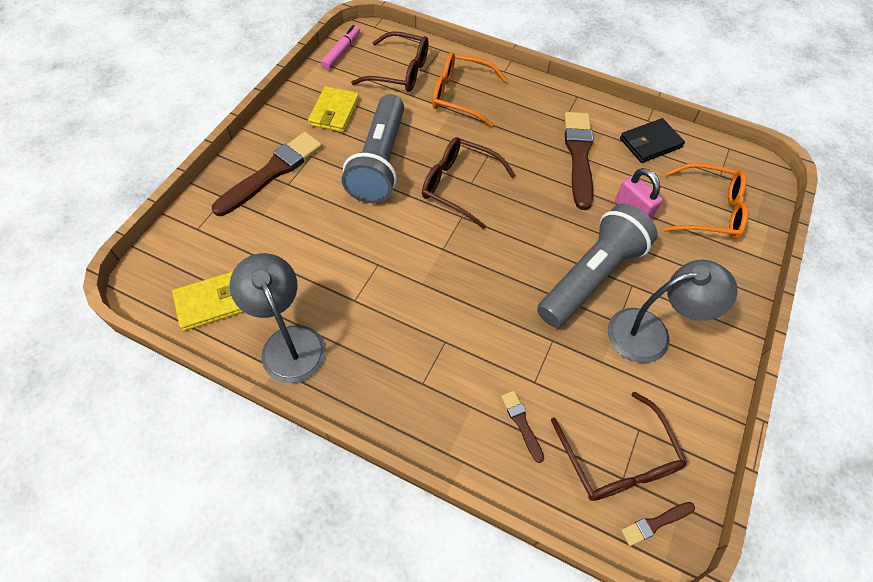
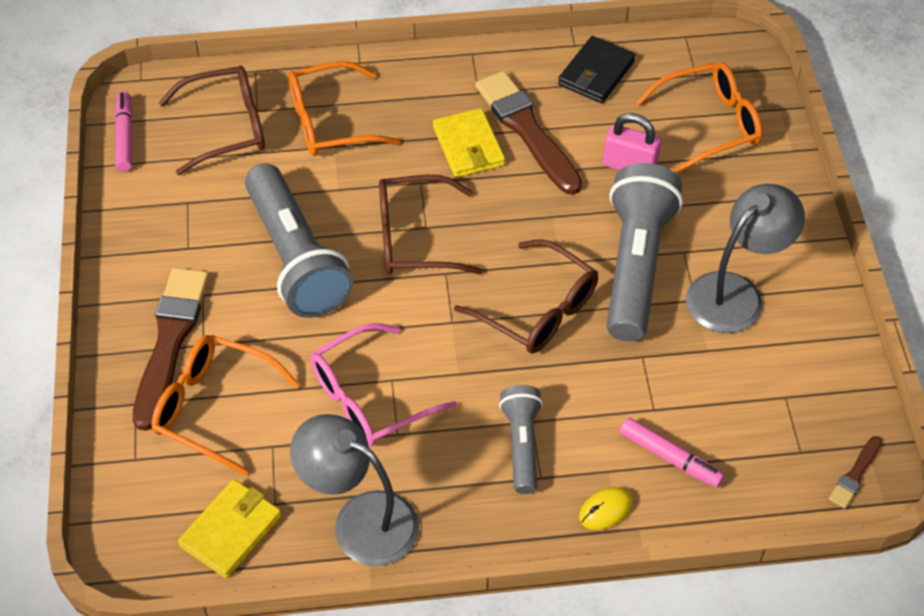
camera: 30 degrees left, 5 degrees down
(263, 223) = (213, 407): none -> orange glasses
(334, 112) = (185, 223): yellow wallet -> yellow wallet (468, 146)
(355, 268) = (369, 398): none -> pink glasses
(426, 354) = (522, 445): none -> grey flashlight
(449, 434) = (605, 510): none -> yellow mouse
(521, 423) = (670, 457): brown brush -> pink marker
(618, 460) = (785, 437): brown glasses -> brown glasses (538, 310)

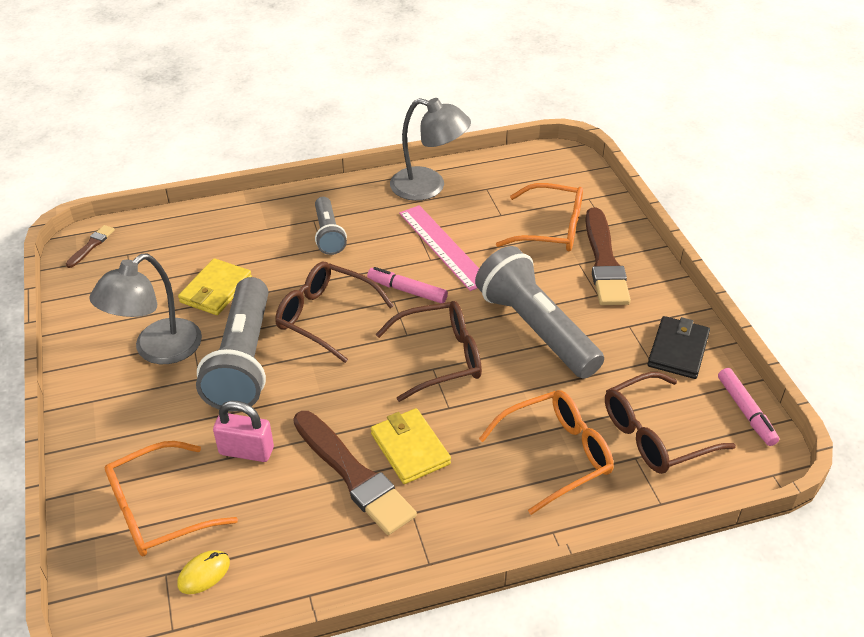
camera: 170 degrees right, 10 degrees down
(231, 531) = (508, 173): yellow wallet -> yellow wallet (216, 290)
(369, 398) = (443, 247): pink glasses -> pink ruler
(596, 73) = (282, 557): black wallet -> black wallet (678, 350)
(605, 510) = (268, 209): yellow mouse -> yellow mouse (204, 573)
(670, 457) = (223, 239): pink marker -> pink marker (407, 290)

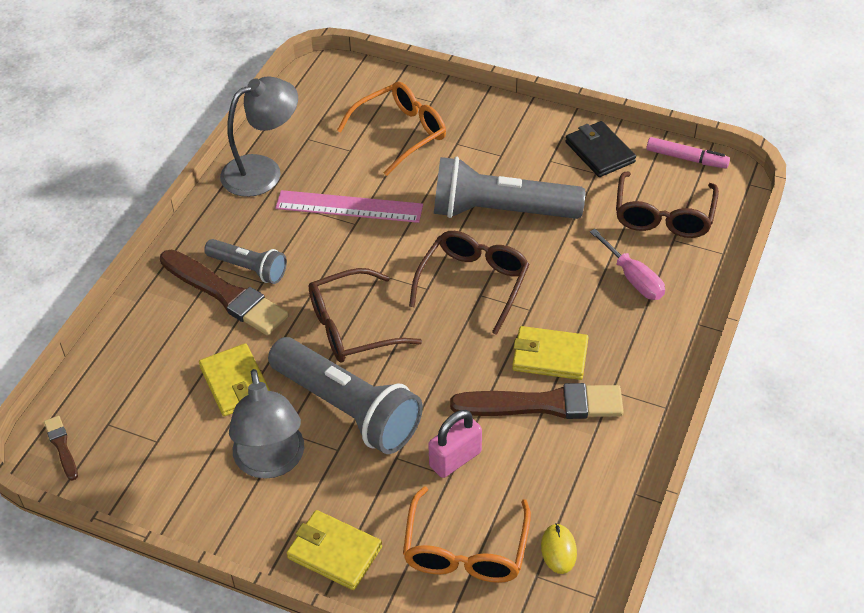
camera: 50 degrees left, 5 degrees up
(99, 433) = (334, 552): none -> yellow wallet
(407, 290) = (377, 259): pink marker -> none
(556, 455) = (633, 278): orange glasses -> pink screwdriver
(604, 261) = (470, 129): brown brush -> brown brush (225, 294)

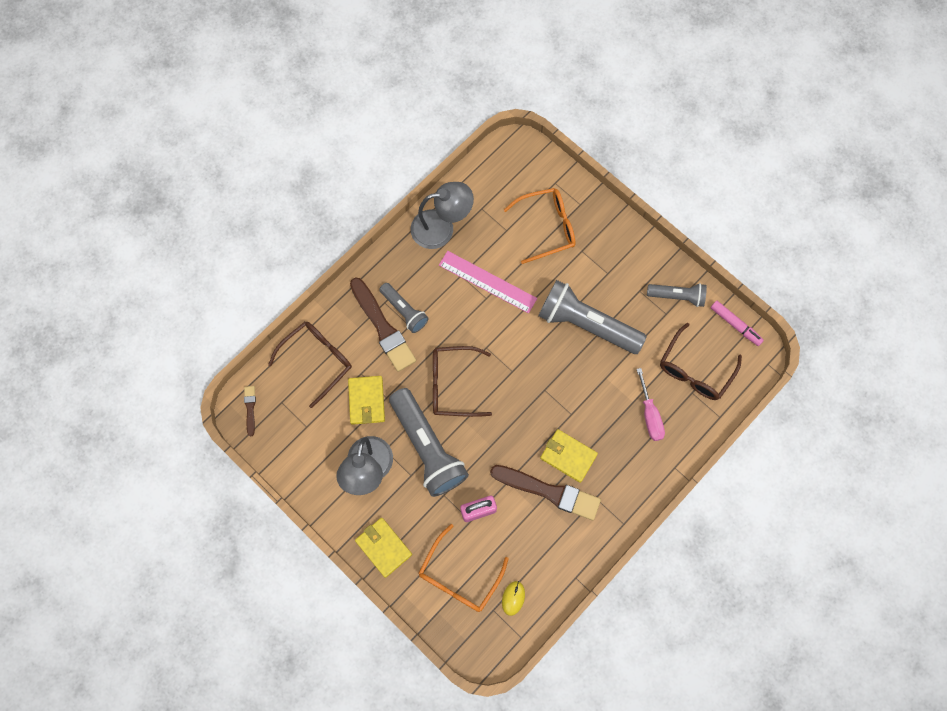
camera: 20 degrees right, 25 degrees up
(473, 283) = (544, 379): brown glasses -> brown glasses (318, 360)
(599, 152) = (677, 296): black wallet -> grey flashlight

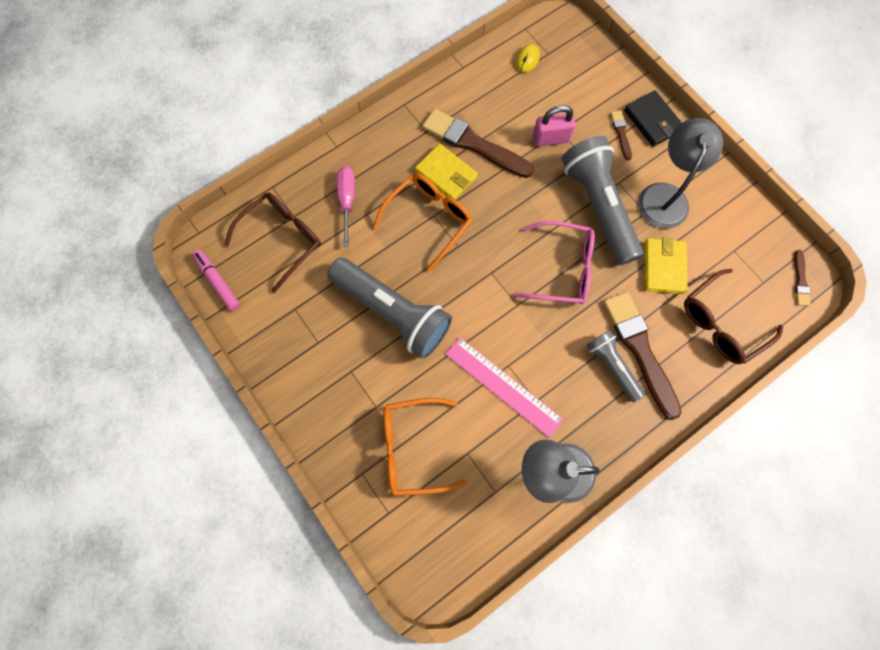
camera: 170 degrees left, 0 degrees up
(383, 547) = (652, 121): yellow wallet -> black wallet
(412, 527) = (621, 133): none -> brown brush
(452, 384) = (562, 269): brown glasses -> pink glasses
(459, 576) = (578, 85): orange glasses -> orange glasses (429, 219)
(677, 296) = (274, 327): grey flashlight -> none

